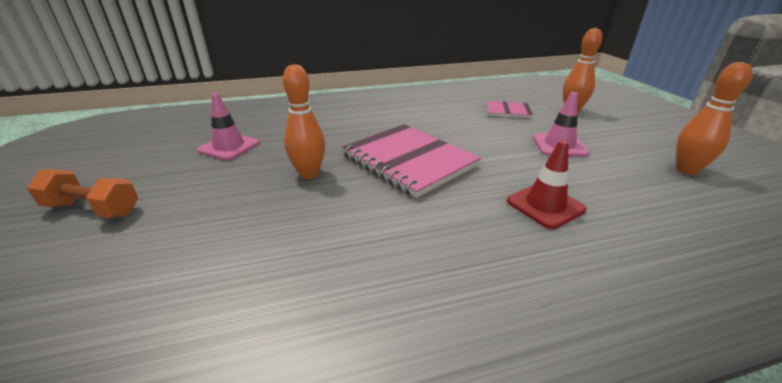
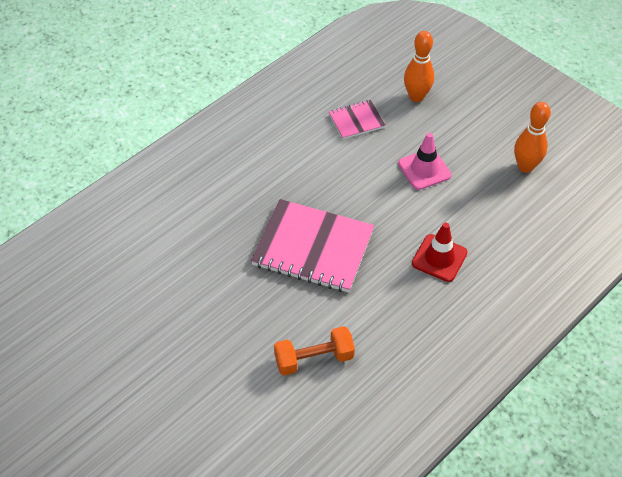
camera: 30 degrees left, 20 degrees up
(93, 209) = (115, 419): orange dumbbell -> orange dumbbell (314, 359)
(229, 147) = (135, 301): pink traffic cone -> none
(309, 174) = (244, 302): orange bowling pin -> none

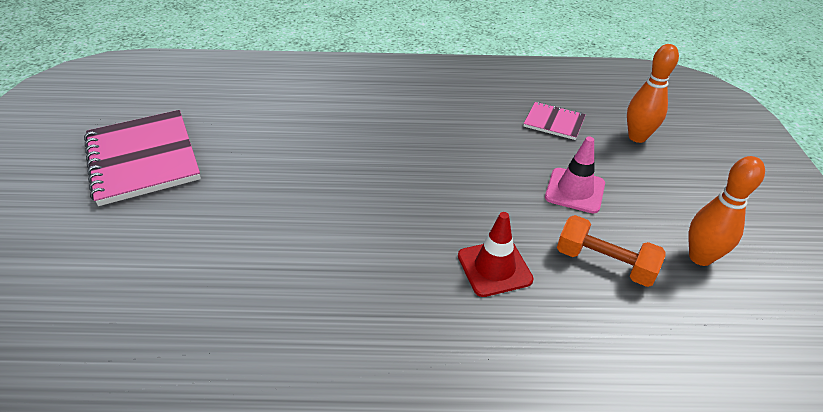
camera: 45 degrees right, 10 degrees down
(313, 248) = (389, 179): pink notebook -> pink notebook (143, 159)
(314, 359) = (265, 257): orange dumbbell -> orange dumbbell (604, 263)

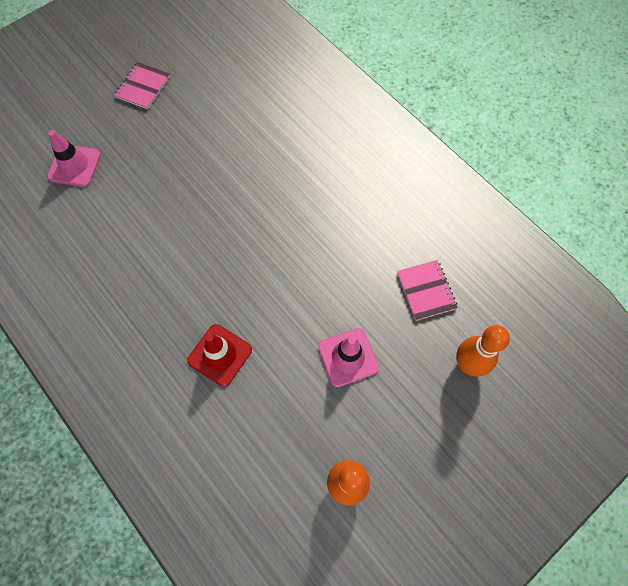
camera: 50 degrees right, 25 degrees up
(143, 159) = (143, 87): pink notebook -> pink notebook, size x0.50
(143, 255) = (74, 166): none -> pink traffic cone
(604, 263) = (282, 421): orange dumbbell -> none

